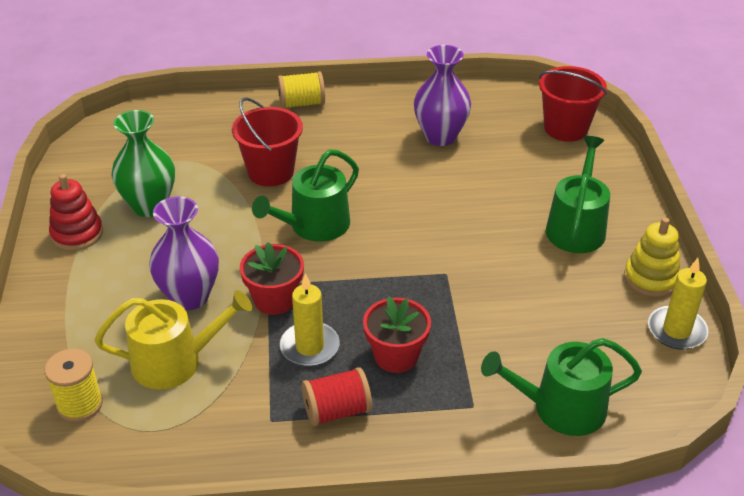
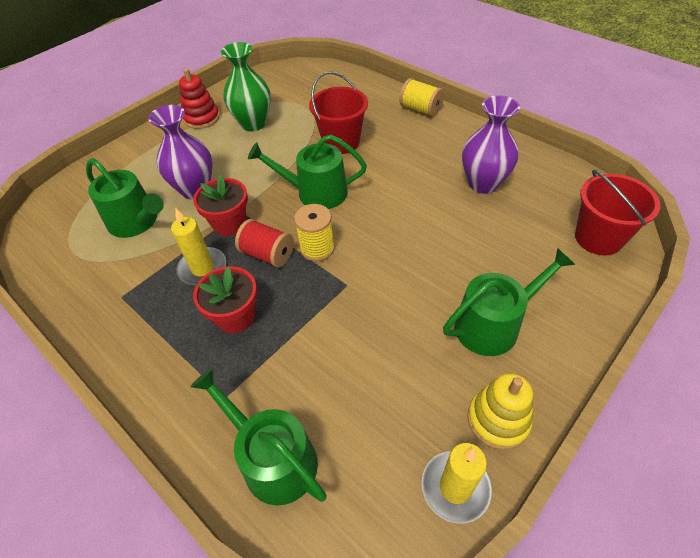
camera: 50 degrees right, 10 degrees up
(80, 404) = (71, 212): yellow spool -> yellow spool (317, 248)
(175, 361) = (136, 222): yellow watering can -> green watering can
(337, 411) = (156, 323): red spool -> red spool (267, 254)

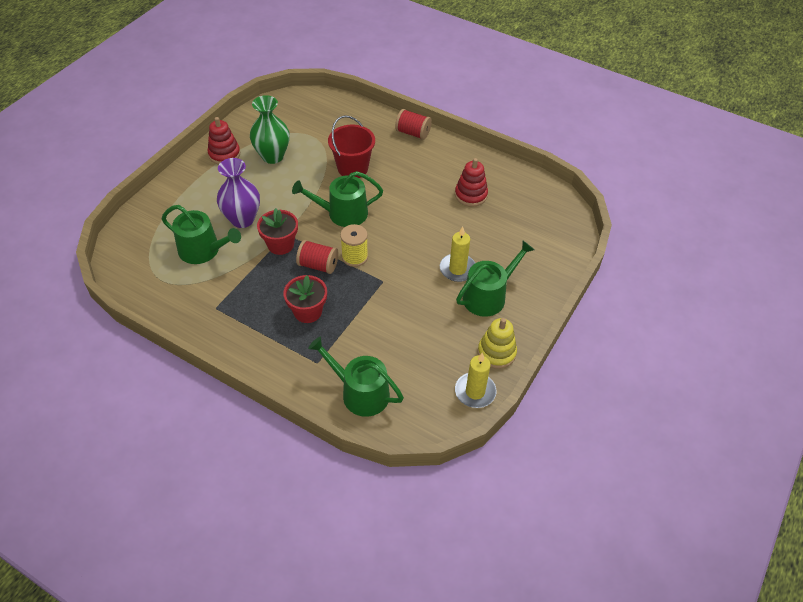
camera: 15 degrees left, 0 degrees up
(203, 268) = (271, 281): yellow candle -> yellow candle (457, 269)
(420, 109) = (413, 133): yellow spool -> red spool
(483, 184) = (471, 195): purple vase -> red stacking toy
(598, 238) = (555, 229): red bucket -> none

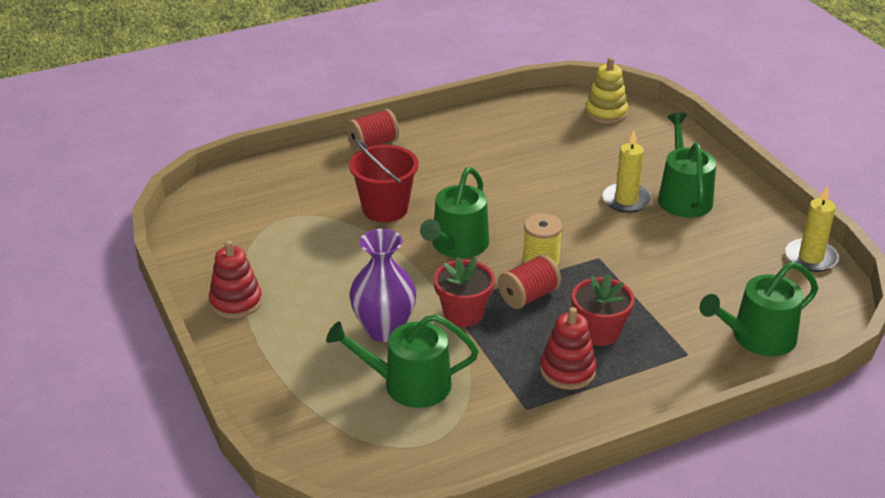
camera: 55 degrees left, 15 degrees down
(203, 250) = (408, 384): green watering can -> green watering can turned 150 degrees counterclockwise
(272, 156) = (289, 262): green vase -> none
(471, 195) = (520, 147): red stacking toy -> red stacking toy (568, 371)
(496, 352) = (767, 223): yellow stacking toy -> yellow stacking toy (606, 113)

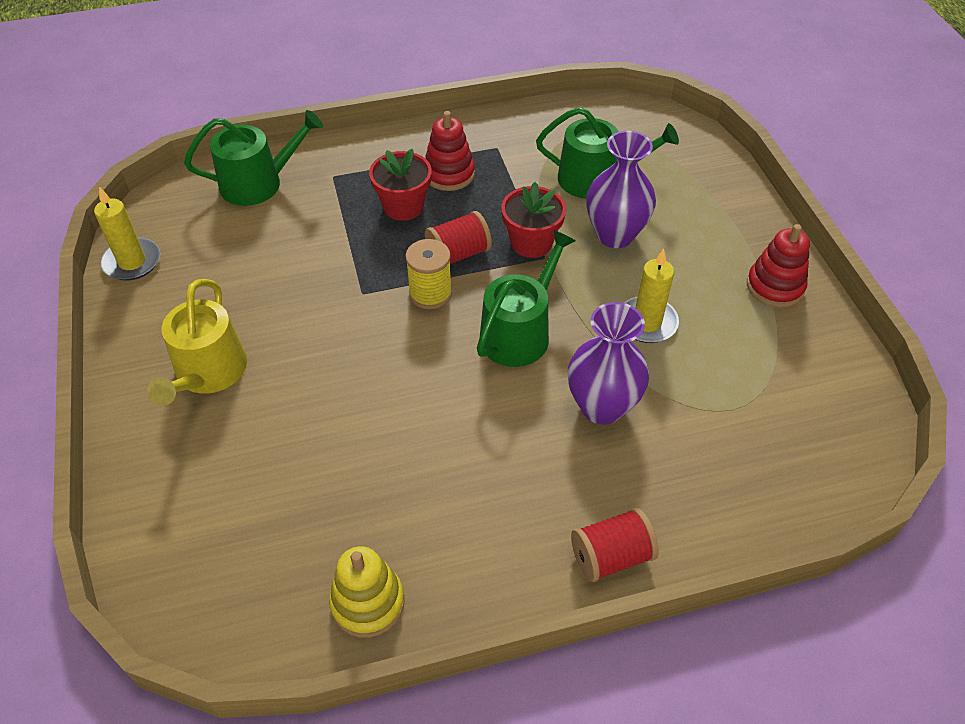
camera: 170 degrees left, 15 degrees up
(385, 209) = (602, 407): red bucket -> purple vase
(606, 113) = (208, 583): yellow stacking toy -> yellow stacking toy (368, 602)
(626, 200) = (283, 377): yellow candle -> yellow candle (647, 322)
(683, 196) = (208, 373): green watering can -> yellow watering can

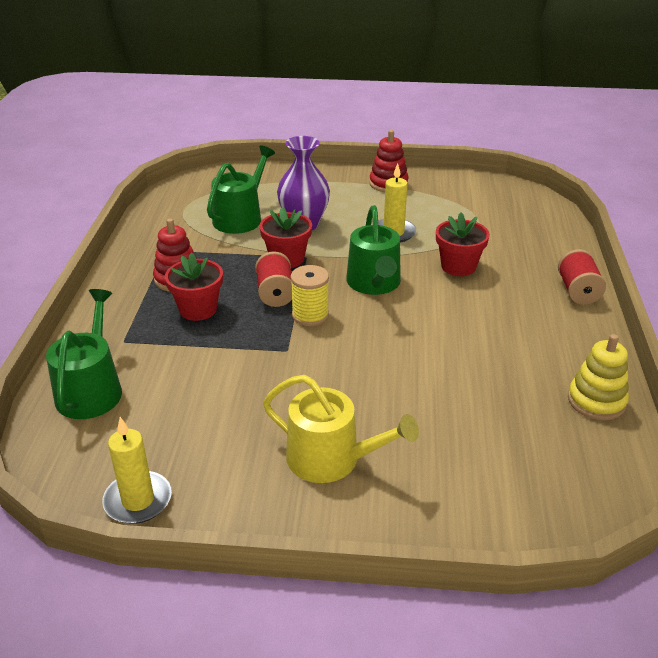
camera: 70 degrees left, 15 degrees down
(519, 332) = (374, 283): green watering can -> green watering can turned 150 degrees counterclockwise
(602, 407) = (458, 266): purple vase -> red flower pot

